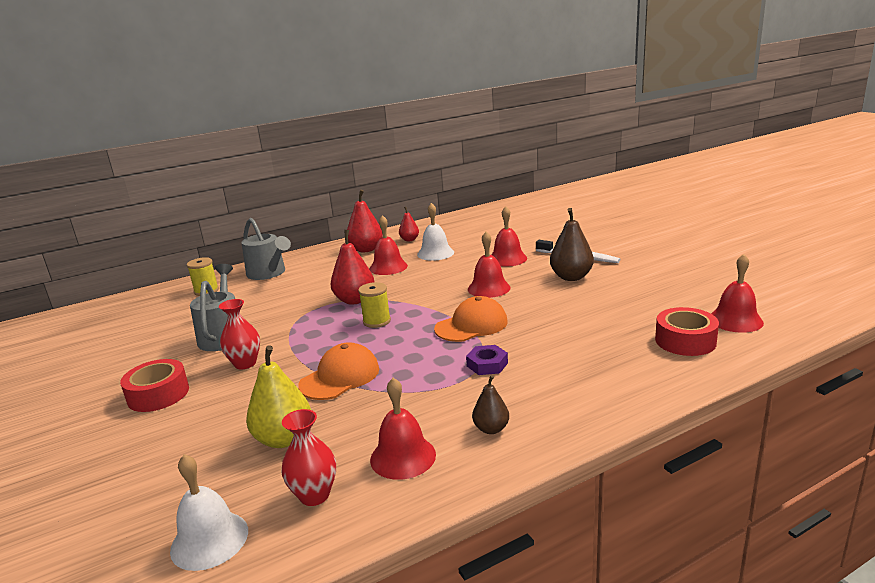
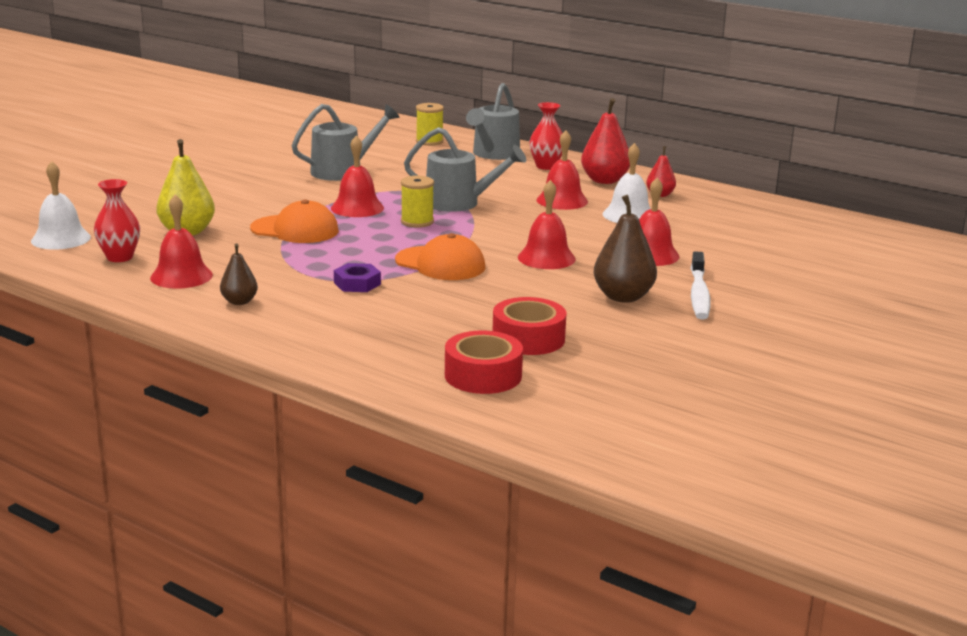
camera: 60 degrees right, 0 degrees up
(158, 394) = (229, 177): red tape -> red tape (528, 339)
(245, 363) = (296, 191): red vase -> red vase (546, 166)
(355, 300) = (459, 203): red pear -> grey watering can
(735, 320) = (568, 403): red bell -> red bell (357, 208)

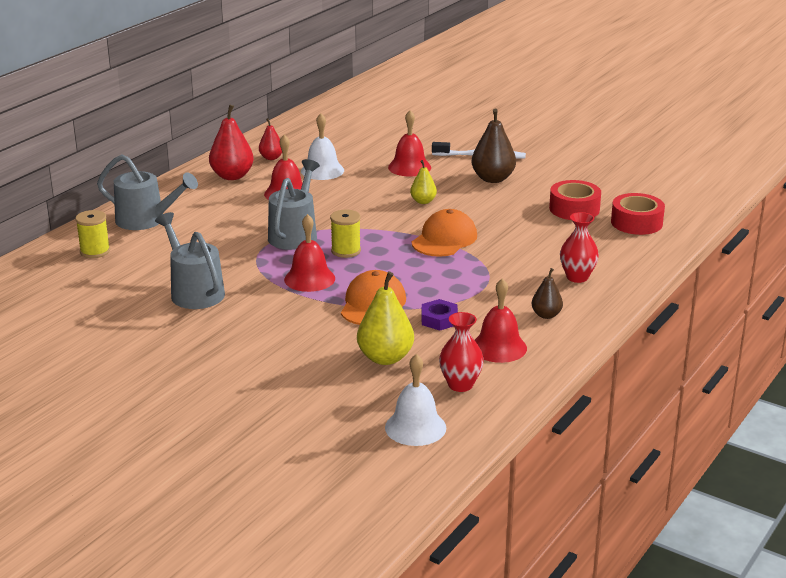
camera: 90 degrees left, 5 degrees up
(357, 283) = (494, 270): purple nut -> purple nut (439, 319)
(546, 166) = (188, 198): red vase -> red vase (577, 277)
(546, 258) = (423, 201): red bell -> yellow pear

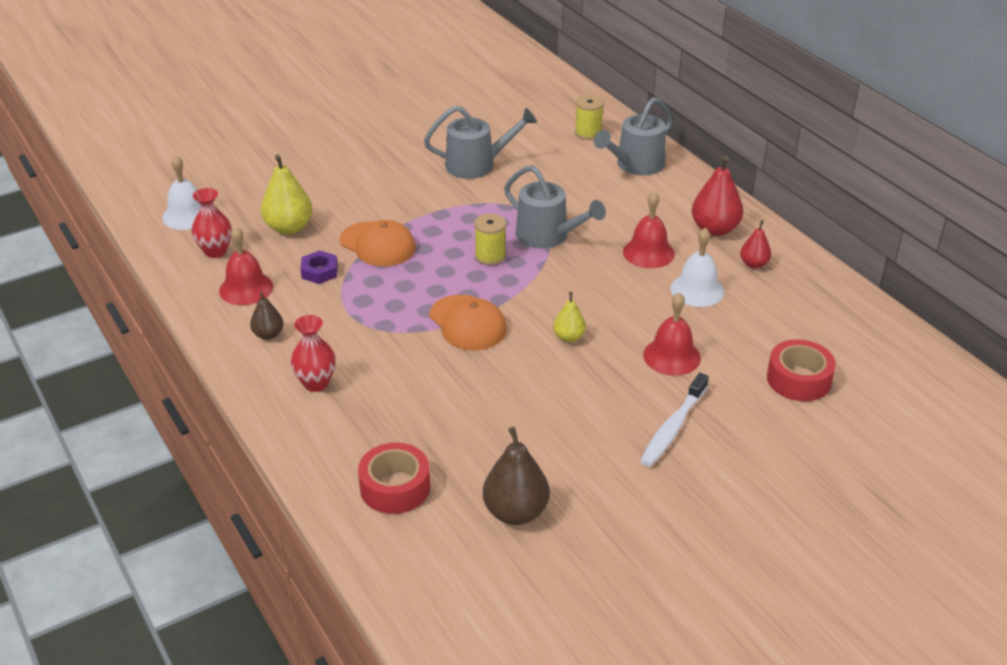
camera: 115 degrees right, 10 degrees up
(309, 279) = (452, 224): red bell -> none
(493, 179) = (597, 413): brown pear -> brown pear (516, 512)
(574, 209) = (469, 449): red tape -> red tape (798, 379)

